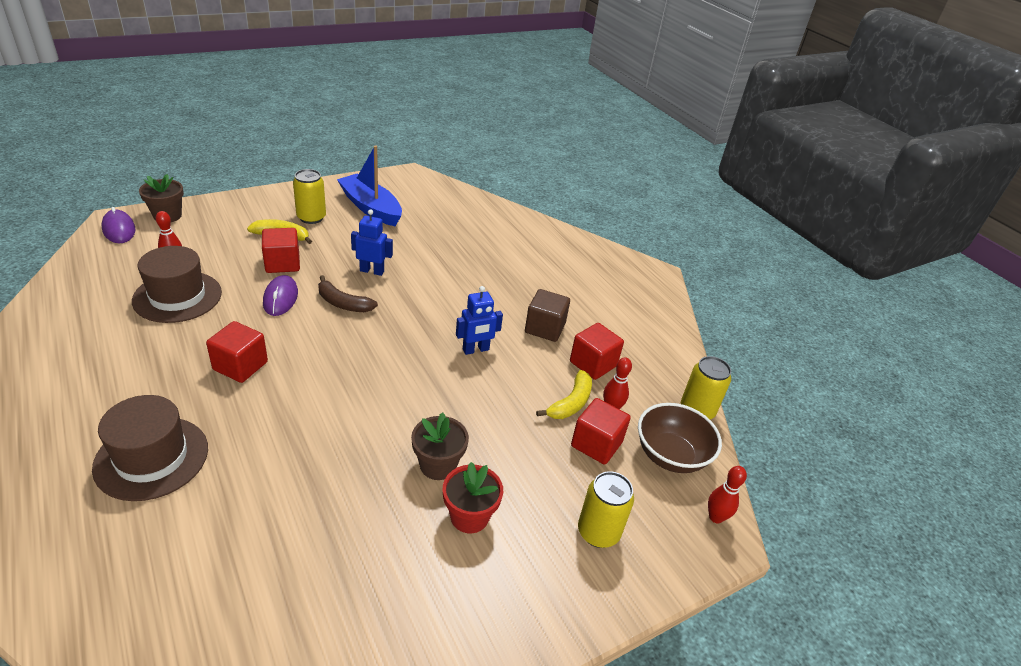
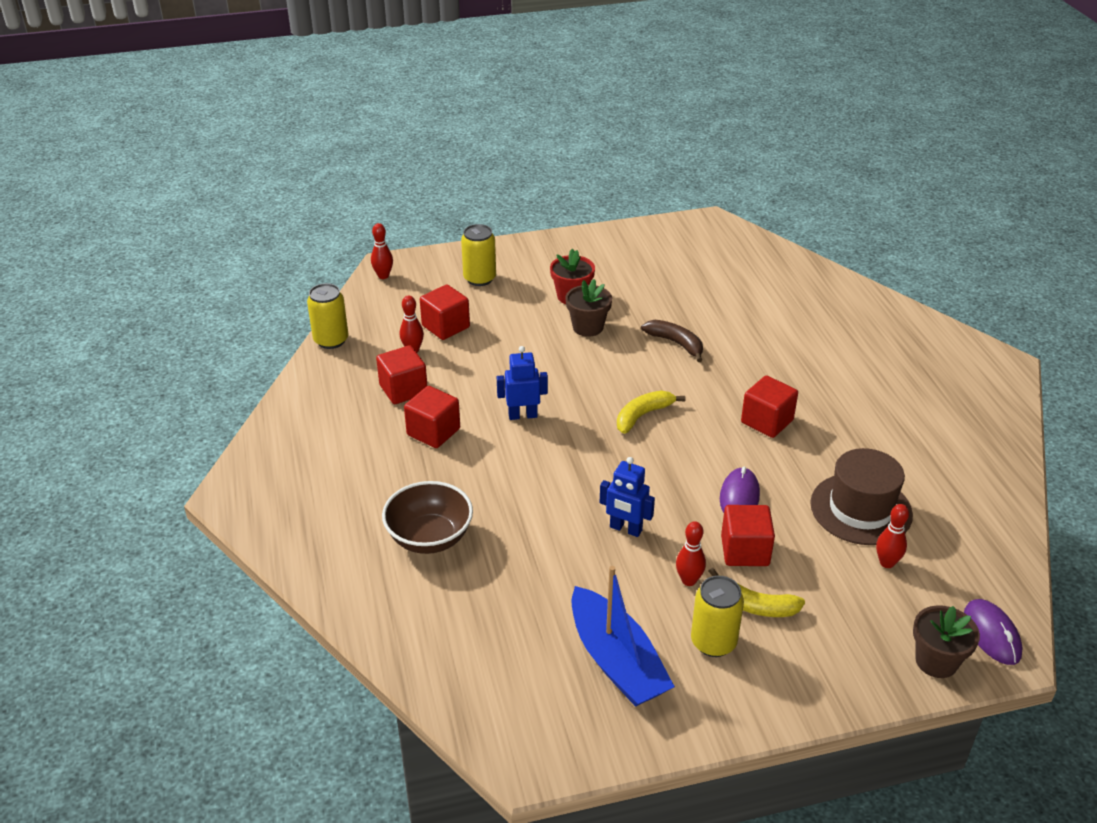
camera: 160 degrees left, 0 degrees up
(152, 458) = (819, 355): brown hat -> none
(325, 245) = (689, 580): none -> red bowling pin
(343, 303) = (664, 484): brown banana -> brown banana (676, 343)
(545, 328) = (433, 432): brown cube -> red cube
(570, 403) = (449, 358): yellow banana -> yellow banana (643, 415)
(670, 455) = (386, 313): brown bowl -> brown bowl (429, 538)

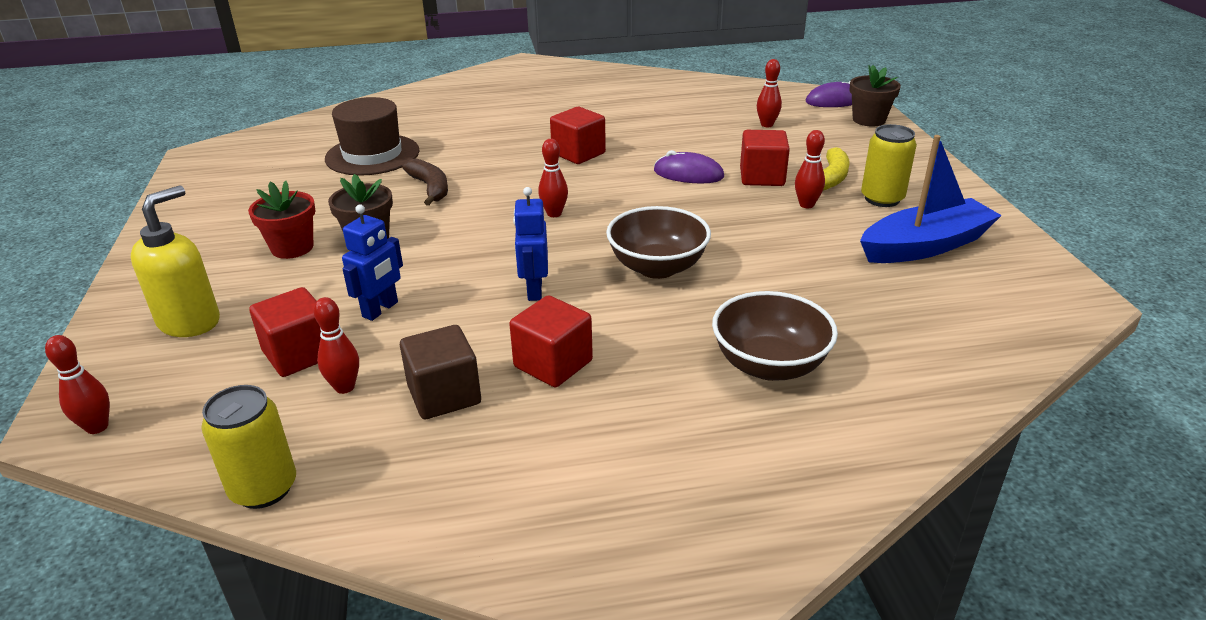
camera: 85 degrees left, 5 degrees down
(403, 389) = (444, 395): red cube -> brown cube
(479, 278) = (190, 322): yellow can -> yellow soap dispenser
(561, 478) = (657, 267): none -> brown bowl
(625, 529) = (738, 232): blue robot -> blue robot (380, 309)
(643, 415) = (554, 213): yellow banana -> red bowling pin
(676, 343) = (430, 188): brown banana -> brown banana turned 105 degrees clockwise
(861, 509) = (703, 127): brown hat -> brown hat (372, 155)

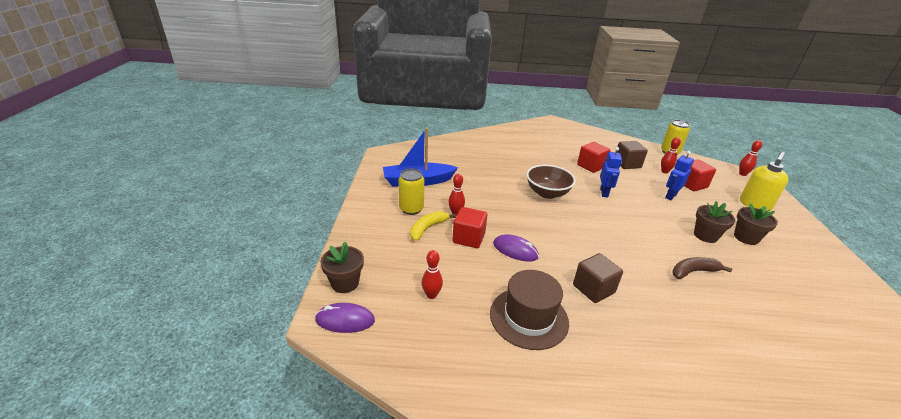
camera: 170 degrees left, 0 degrees up
(292, 248) = (746, 237): red flower pot -> brown flower pot
(372, 155) = (769, 324): brown hat -> brown hat (528, 317)
(430, 188) = (693, 272): brown banana -> brown banana turned 90 degrees clockwise
(554, 213) = (602, 234): red bowling pin -> none
(578, 153) = (593, 289): red cube -> brown cube
(769, 365) = (514, 154): brown bowl -> none

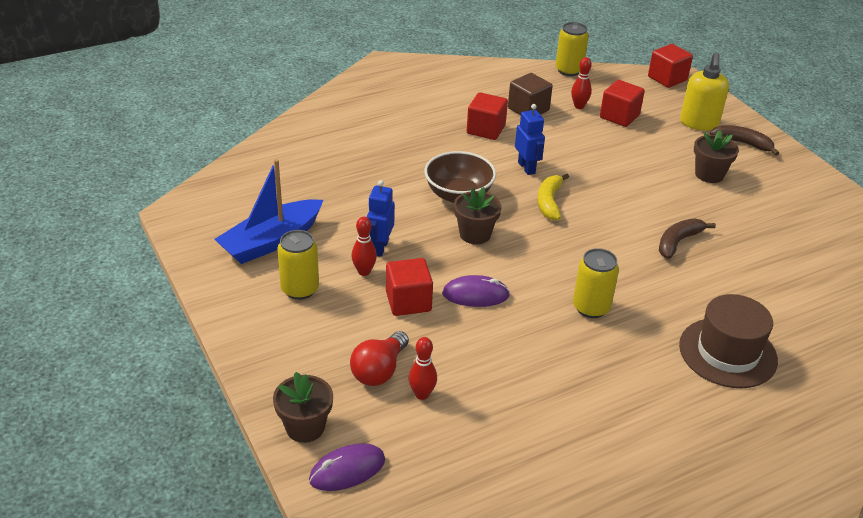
camera: 30 degrees left, 5 degrees up
(417, 269) = (379, 370): none -> red light bulb
(427, 228) = (346, 309): yellow banana -> yellow banana (549, 202)
(528, 317) = (546, 372): brown hat -> brown hat (727, 353)
(593, 289) = (591, 307): brown cube -> yellow can
(670, 196) = (605, 144): blue robot -> blue robot (380, 247)
(705, 235) = (668, 188): brown flower pot -> brown flower pot (475, 234)
(742, 174) = (667, 78): red bowling pin -> red cube
(787, 227) = (742, 143): none -> brown banana

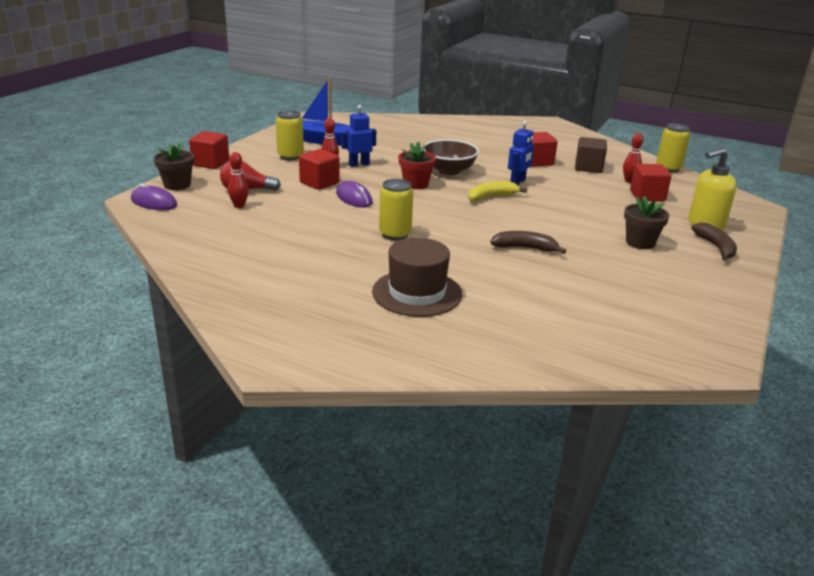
camera: 55 degrees right, 10 degrees down
(475, 234) = (415, 184): brown flower pot -> red flower pot
(667, 78) = (742, 201): red cube -> red cube (210, 163)

